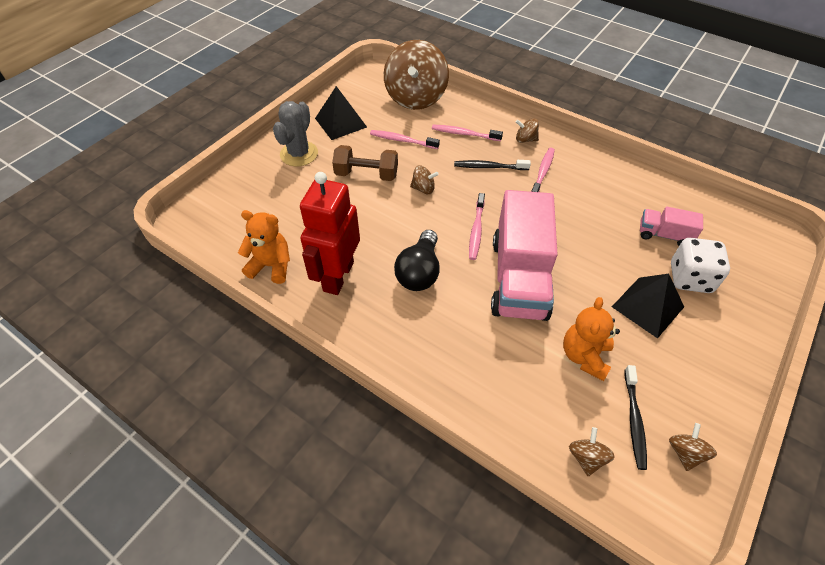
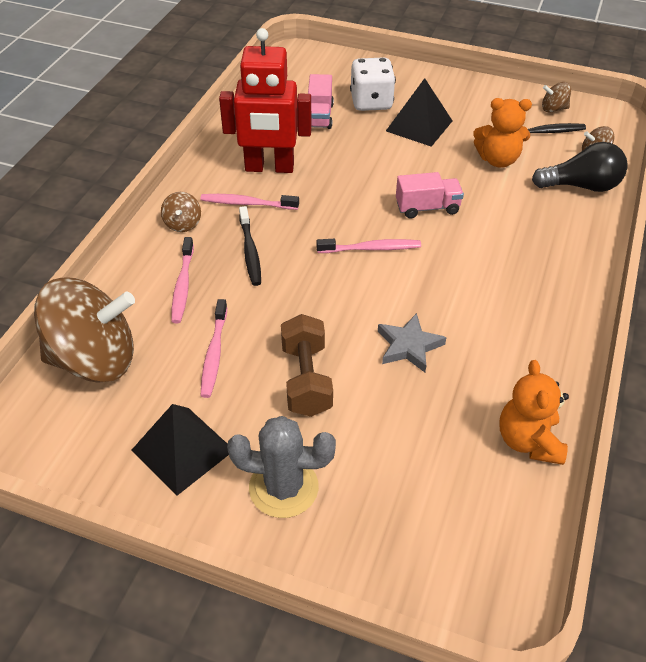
camera: 105 degrees left, 5 degrees down
(338, 276) = (506, 362): red robot -> red robot (269, 168)
(373, 228) = (409, 346): none -> grey star
(419, 272) = (460, 287): black light bulb -> black light bulb (581, 186)
(423, 189) = (315, 309): brown spinning top -> none
(519, 278) = (427, 208): pink truck -> pink truck, size x0.47

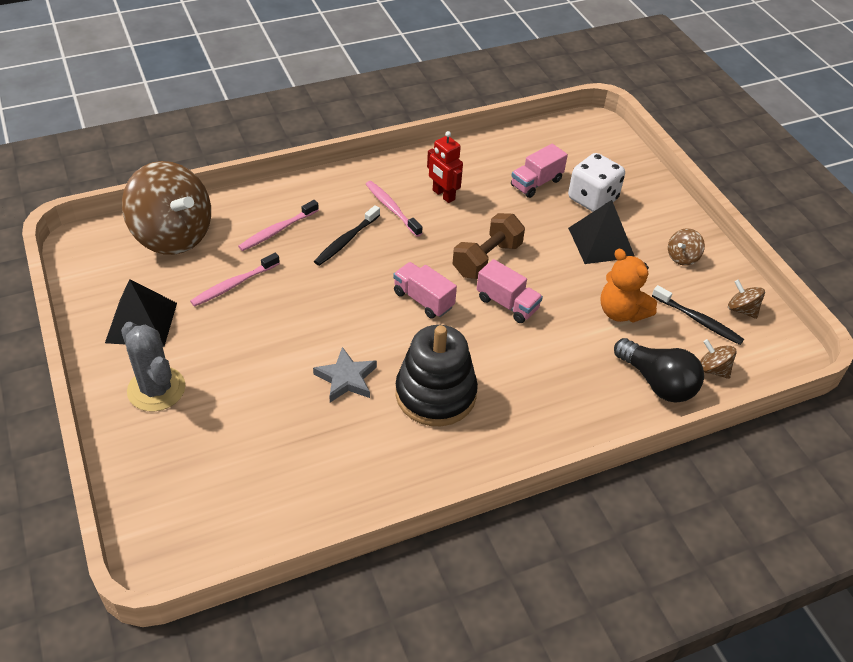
camera: 45 degrees right, 0 degrees up
(183, 224) = (334, 192): brown spinning top -> brown spinning top (682, 257)
(269, 168) = (443, 195): red robot -> red robot, size x0.55
(306, 379) = (258, 343): brown dumbbell -> brown dumbbell (487, 259)
(371, 248) = (423, 300): pink toothbrush -> pink truck
(480, 303) = (435, 394): none -> black stacking toy
(528, 441) = (323, 499): orange teddy bear -> none

